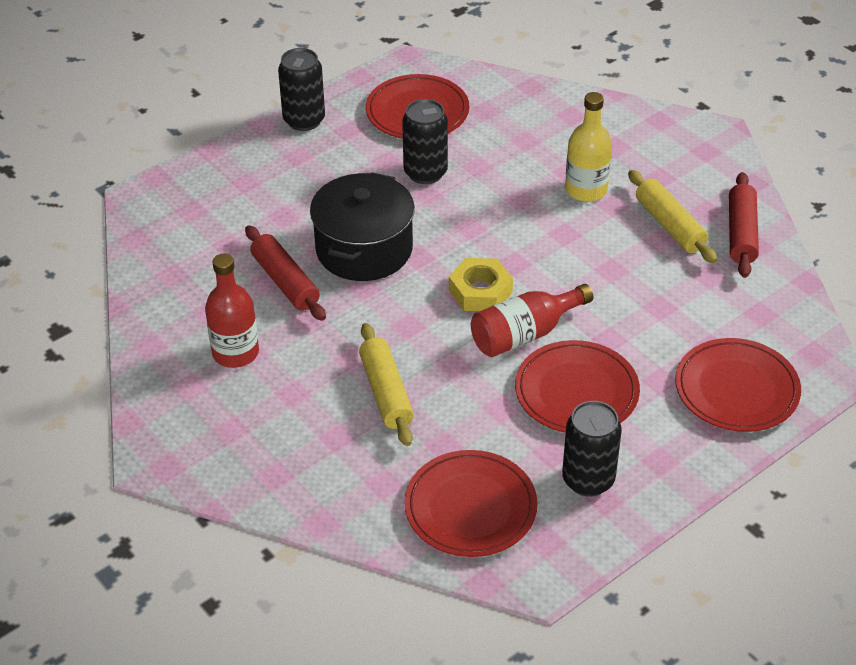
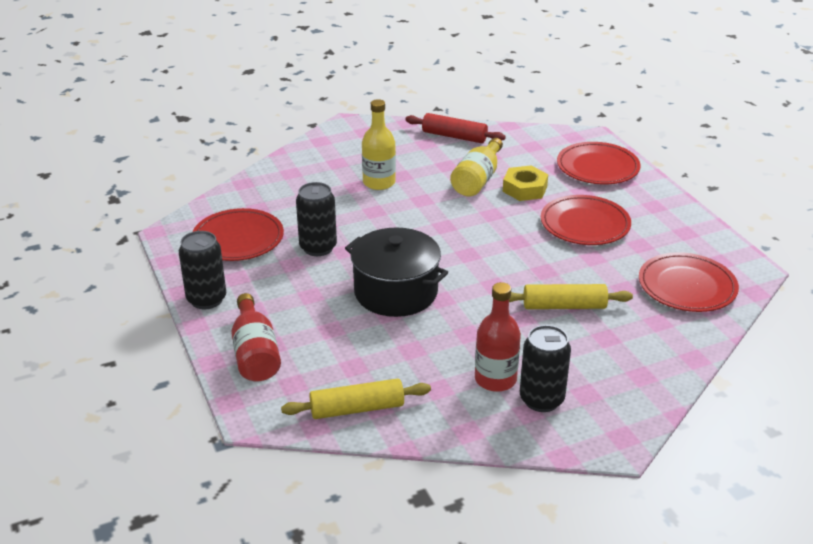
camera: 75 degrees left, 10 degrees down
(285, 281) = (417, 339): red rolling pin -> none
(480, 291) = (469, 245): yellow nut -> yellow nut (525, 189)
(525, 334) = (521, 234): red bottle -> red bottle (255, 353)
(588, 480) = (667, 235): black can -> black can (541, 399)
(638, 274) = (477, 180): none -> yellow bottle
(670, 225) = (434, 159): yellow rolling pin -> yellow rolling pin (357, 408)

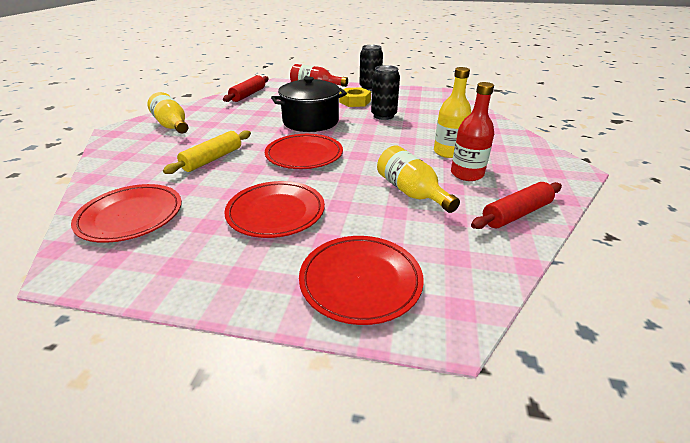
camera: 125 degrees right, 0 degrees up
(238, 239) = (418, 102): red plate -> red plate (304, 155)
(357, 408) = (248, 95): yellow rolling pin -> red rolling pin
(495, 379) = (205, 121): red bottle -> red bottle (467, 174)
(525, 189) = (369, 209): yellow nut -> yellow nut (355, 101)
(541, 399) = (172, 126): black can -> yellow bottle

